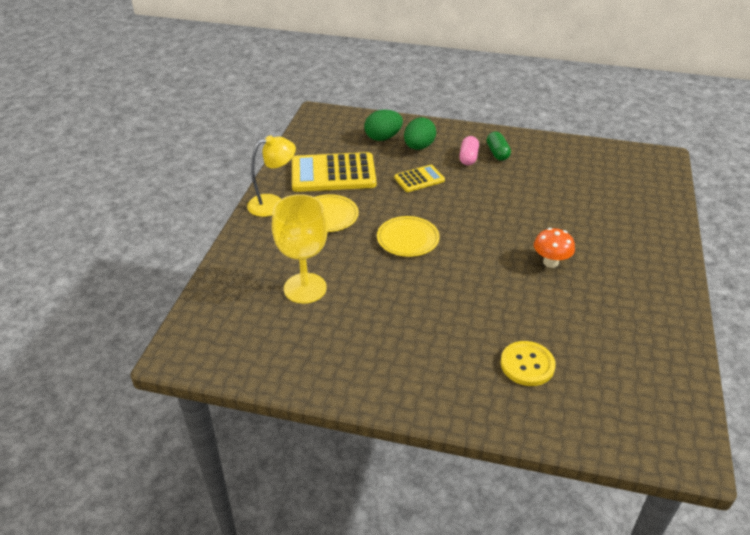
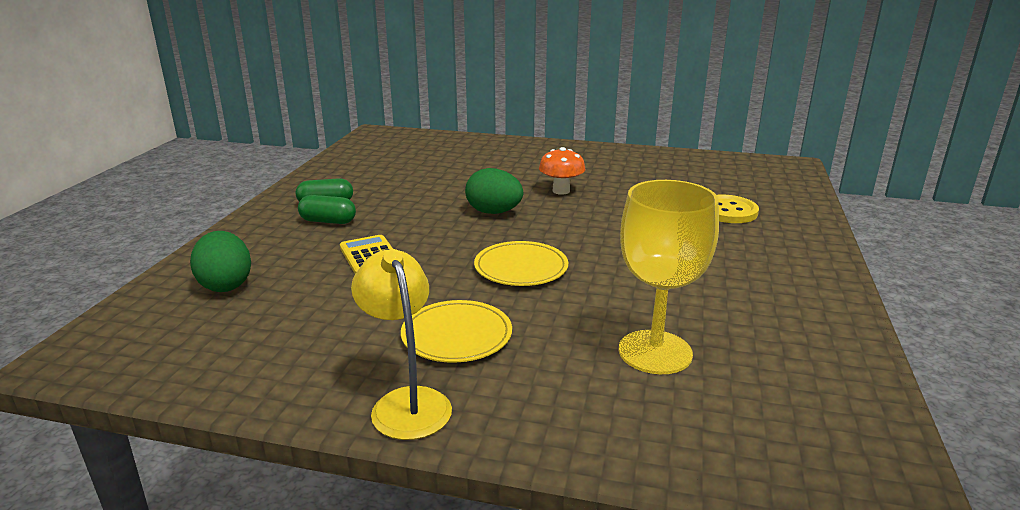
camera: 90 degrees left, 15 degrees down
(333, 173) = (322, 333): yellow calculator -> none
(419, 147) = (277, 255): green egg -> green egg (494, 212)
(468, 158) = (328, 221): pink capsule -> green capsule

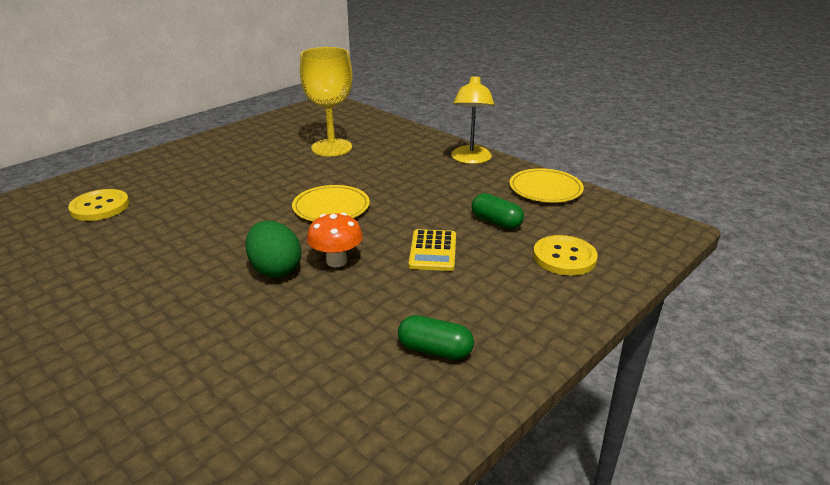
camera: 150 degrees left, 5 degrees up
(226, 285) = (564, 257): green egg -> yellow button
(328, 221) = (447, 313): green capsule -> green capsule (496, 222)
(456, 335) = (420, 179): yellow plate -> yellow plate (545, 189)
(561, 191) = (168, 279): orange mushroom -> orange mushroom (336, 261)

